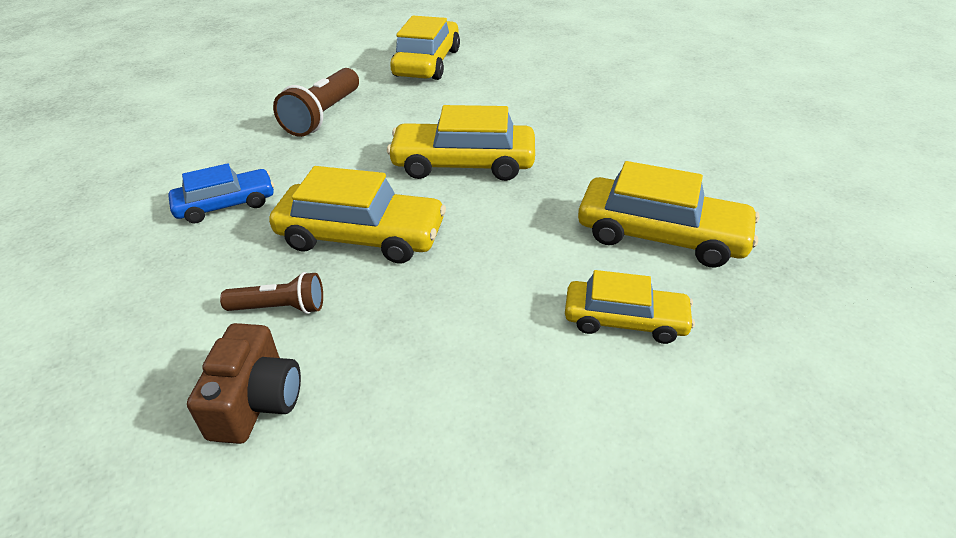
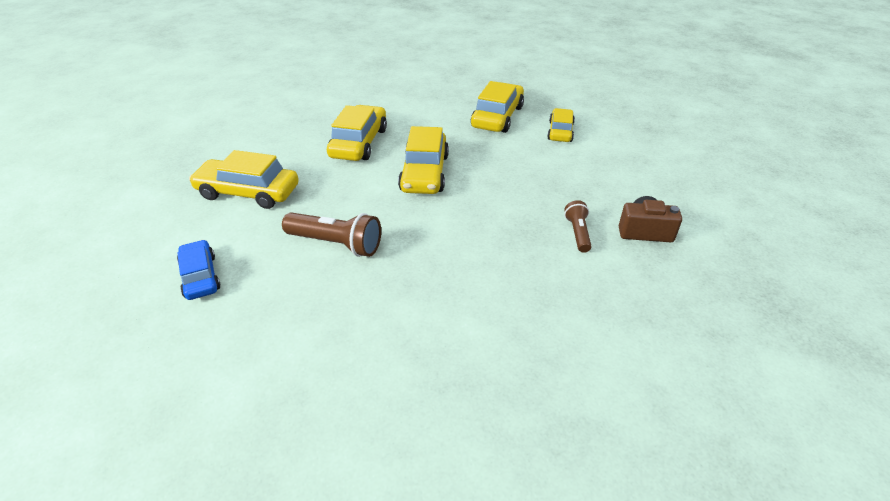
camera: 90 degrees left, 0 degrees up
(226, 204) = (473, 278): blue car -> blue car (200, 276)
(361, 236) = (507, 209): yellow car -> yellow car (359, 143)

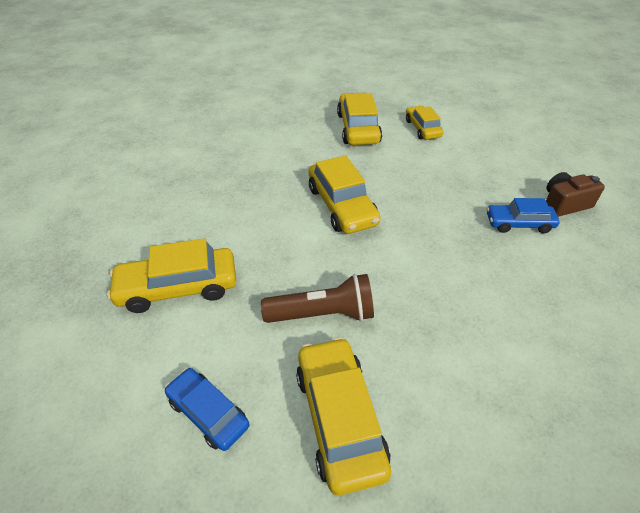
camera: 25 degrees left, 5 degrees up
(359, 143) = (251, 192): yellow car -> yellow car (339, 418)
(577, 233) = (519, 223): brown flashlight -> blue car

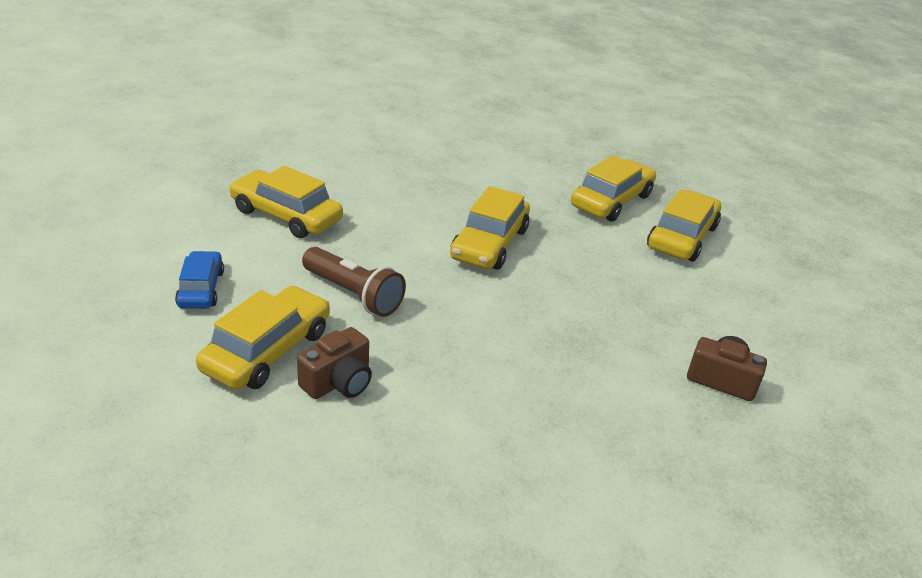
camera: 40 degrees right, 10 degrees down
(420, 395) = (338, 382): none -> brown camera
(422, 129) = (682, 237): yellow car -> yellow car, size x1.58
(519, 223) = (636, 358): blue car -> none

